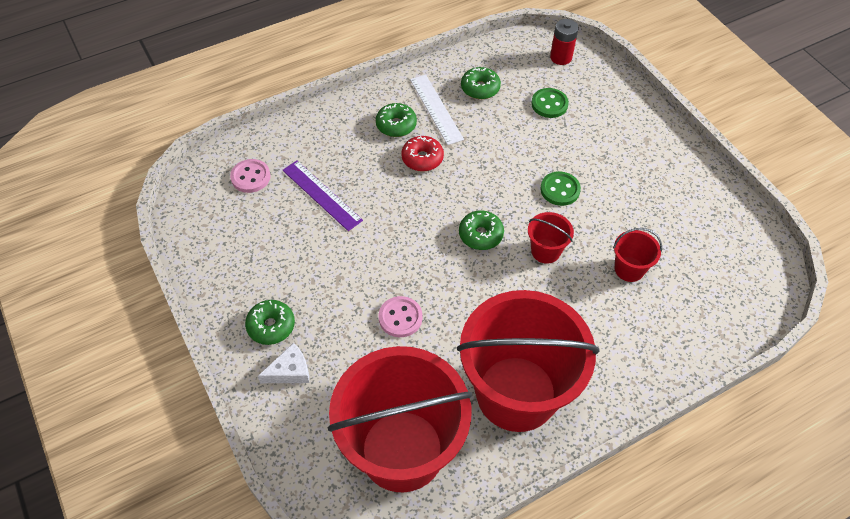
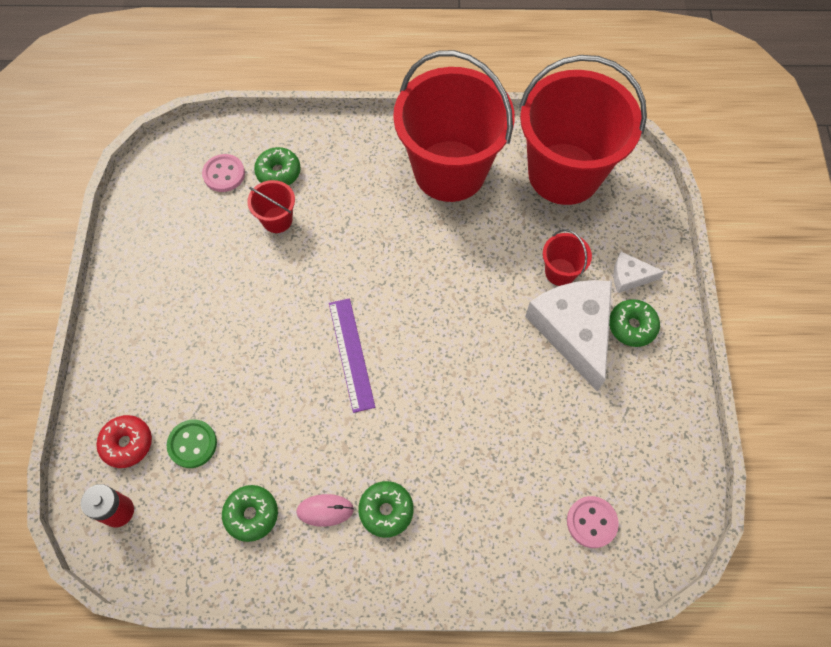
camera: 150 degrees left, 10 degrees up
(321, 299) = (574, 330): none -> white cheese
(322, 195) = (520, 453): purple ruler -> purple ruler (351, 354)
(400, 318) = (509, 276): pink button -> pink button (224, 174)
(422, 158) = (385, 444): red donut -> red donut (127, 443)
(436, 109) = (325, 510): white ruler -> pink mouse
(480, 235) = (384, 320): green donut -> green donut (278, 172)
(545, 251) = (336, 273): red bucket -> red bucket (560, 272)
(560, 190) = (271, 329): green button -> none

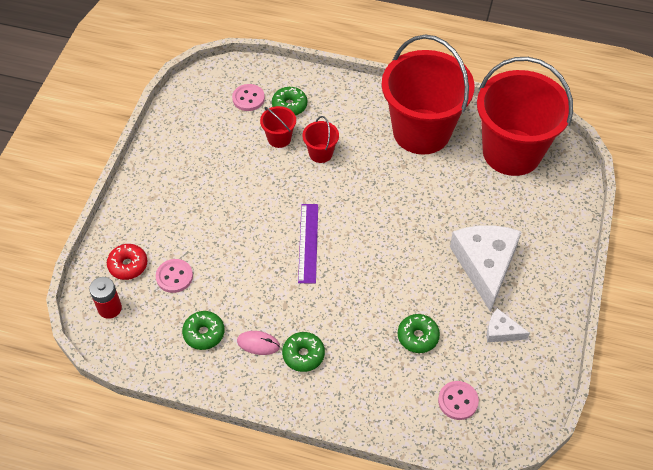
camera: 15 degrees right, 10 degrees down
(192, 444) = (174, 276): green button -> pink button
(560, 272) = (487, 221): red bucket -> red bucket (320, 153)
(630, 276) = (542, 237): white cheese -> white cheese (501, 331)
(632, 326) = (532, 272): green donut -> green donut (418, 336)

